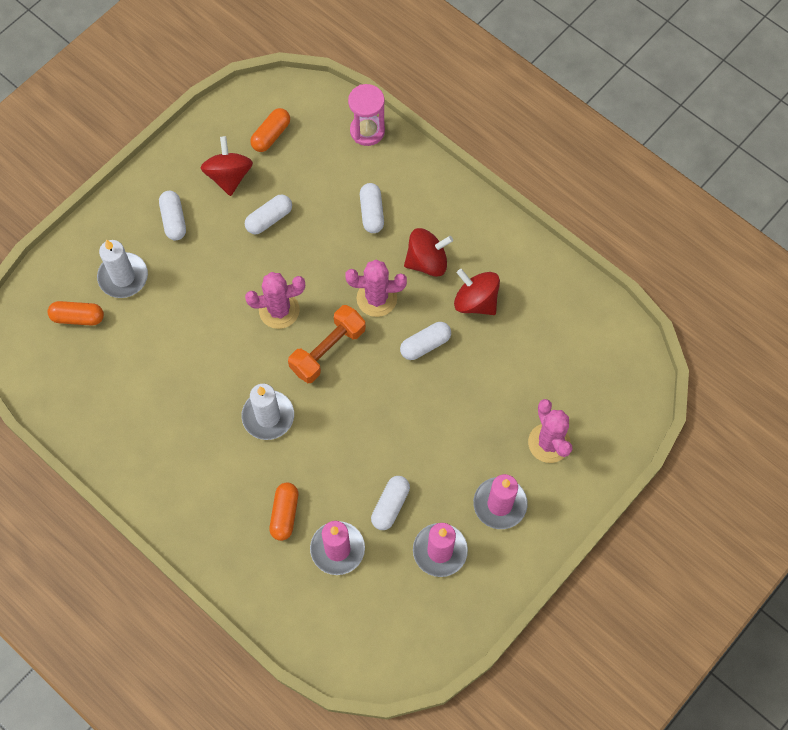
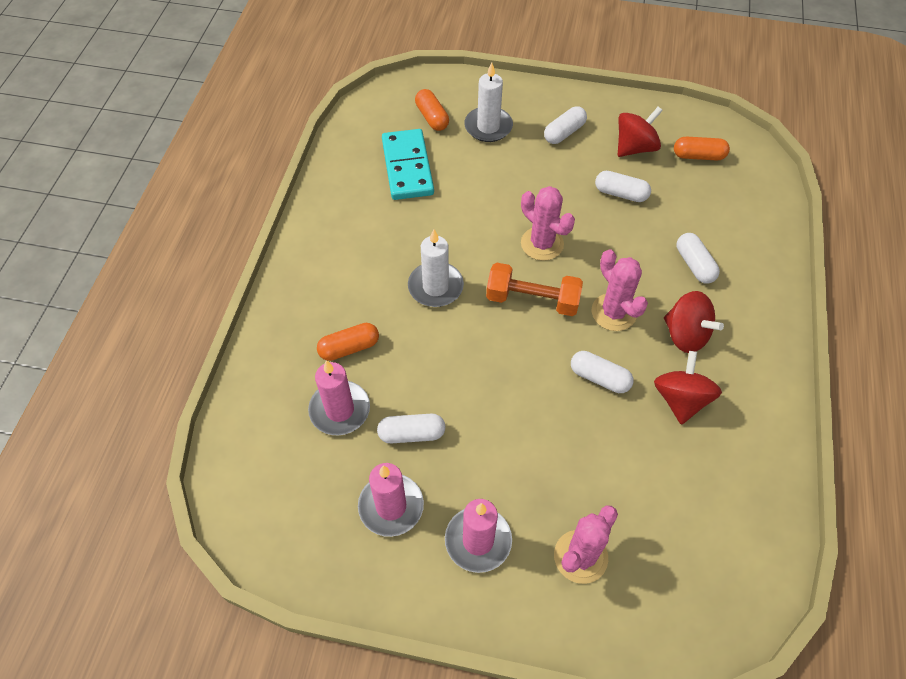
camera: 60 degrees right, 10 degrees down
(124, 370) = (407, 167): none -> turquoise domino
(367, 131) = (770, 220): pink hourglass -> none
(371, 213) = (694, 265): white capsule -> white capsule turned 75 degrees counterclockwise

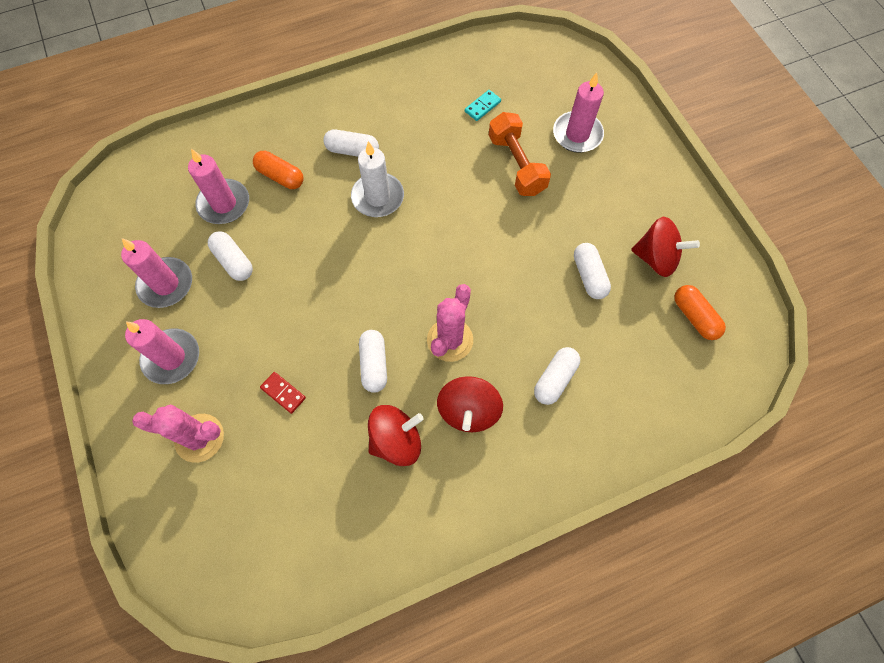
camera: 55 degrees right, 10 degrees up
(407, 167) = (482, 106): turquoise domino -> turquoise domino, size x0.43
(432, 117) = (551, 90): orange capsule -> none
(488, 127) = (577, 134): white candle -> pink candle
(532, 300) = (416, 272): orange dumbbell -> orange dumbbell (516, 165)
(542, 244) = (481, 246): pink cactus -> none
(564, 133) = (622, 193): white capsule -> white capsule (352, 150)
(580, 462) = (283, 393): none -> red domino

